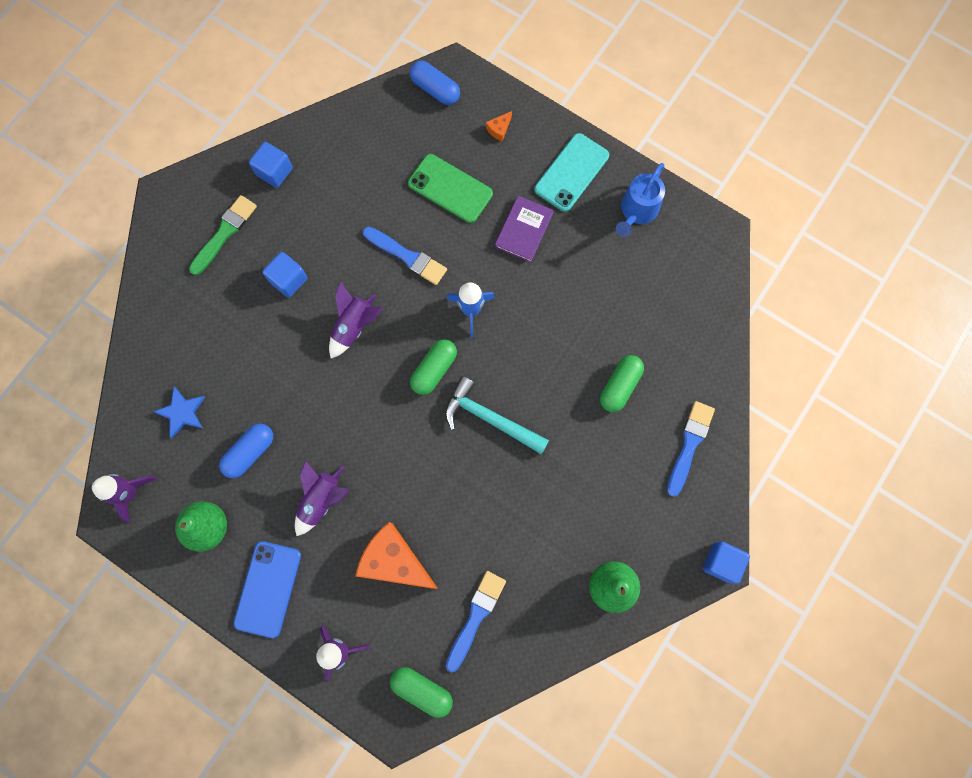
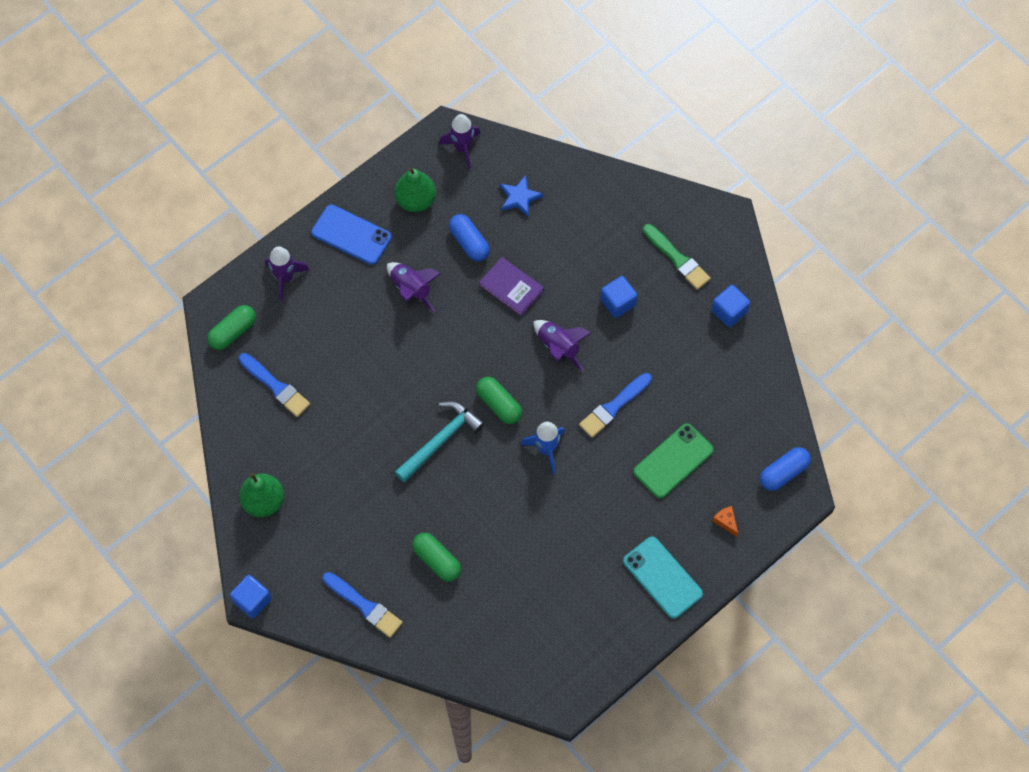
camera: 105 degrees right, 10 degrees down
(394, 561) = (342, 334): orange cheese -> none
(524, 230) = (613, 516): purple book -> purple book (511, 287)
(637, 212) = (605, 627): blue watering can -> none

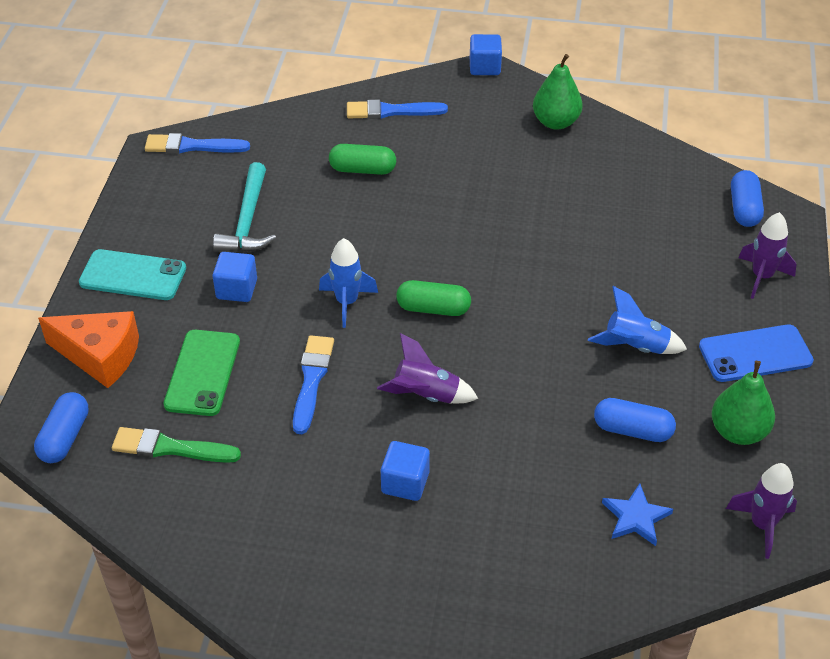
camera: 140 degrees right, 20 degrees down
(233, 332) = (744, 209): green capsule -> blue capsule
(275, 386) = (652, 196): blue brush -> blue brush (192, 146)
(411, 289) = (635, 347): purple rocket -> blue rocket
(440, 440) = (457, 248): turquoise hammer -> turquoise hammer (248, 220)
(511, 287) = (537, 417): purple book -> none
(677, 259) = (380, 582): green brush -> green brush (170, 448)
(726, 521) = (100, 356): orange cheese -> orange cheese, size x2.44
(729, 311) = (262, 564): blue cube -> blue cube (237, 289)

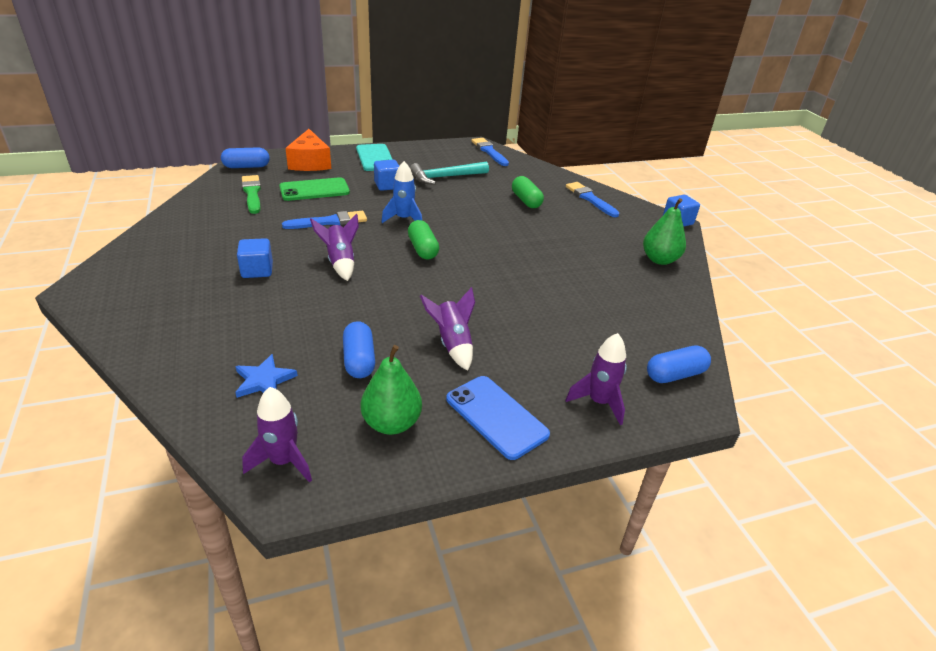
camera: 60 degrees right, 10 degrees down
(635, 347) = (452, 344): blue rocket -> purple rocket

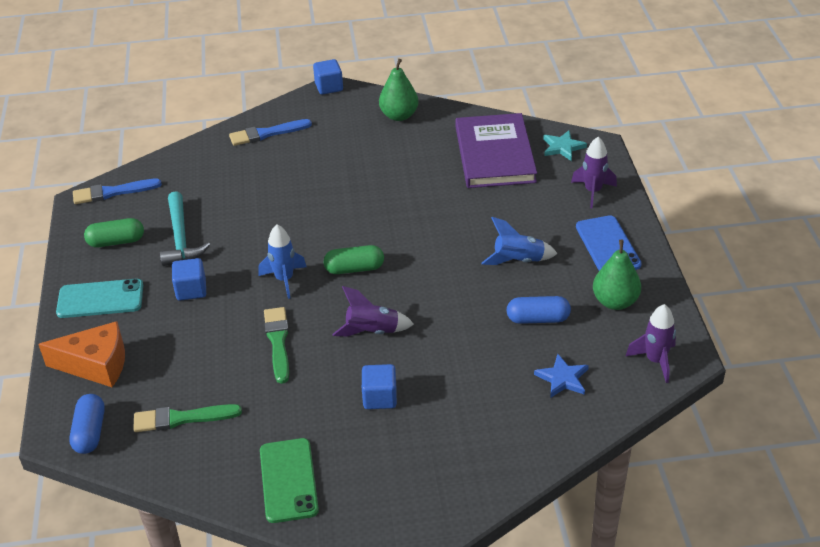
camera: 75 degrees left, 5 degrees up
(314, 190) = (187, 357): green phone -> green phone (288, 480)
(329, 222) = (278, 342): blue brush -> green brush
(452, 344) = (518, 261): purple rocket -> blue rocket
(496, 416) = (608, 246): blue phone -> blue phone turned 75 degrees counterclockwise
(526, 201) = (260, 181): green capsule -> green capsule (116, 242)
(630, 322) = (495, 154): none -> purple book
(675, 374) = (563, 147): blue capsule -> turquoise star

